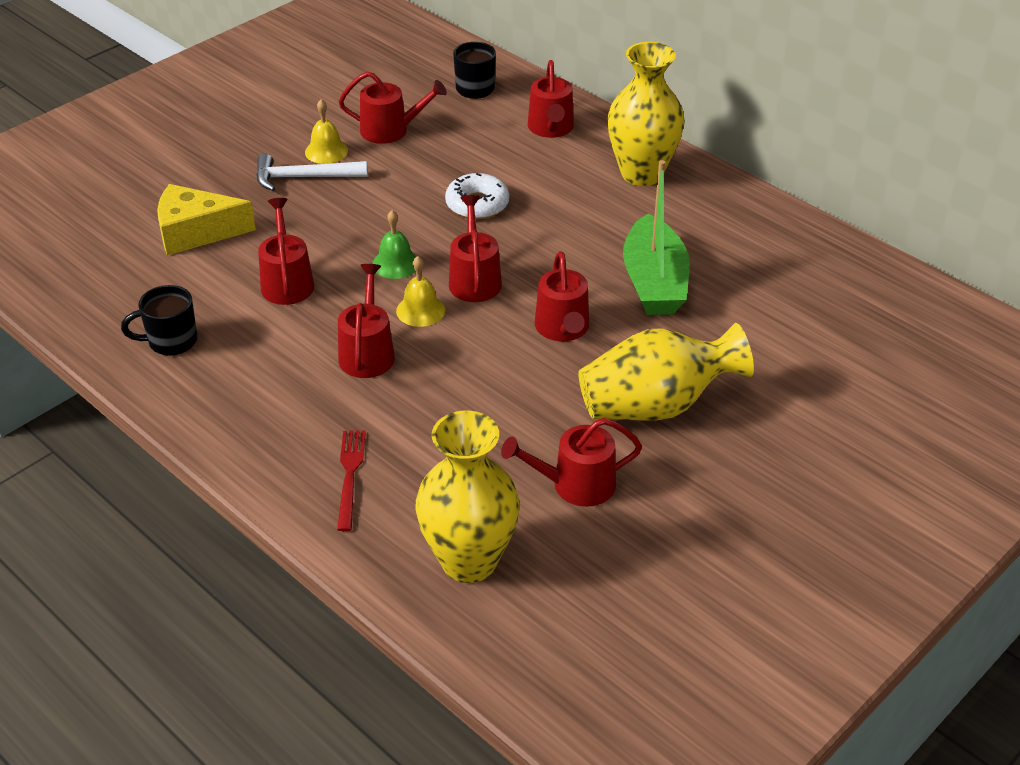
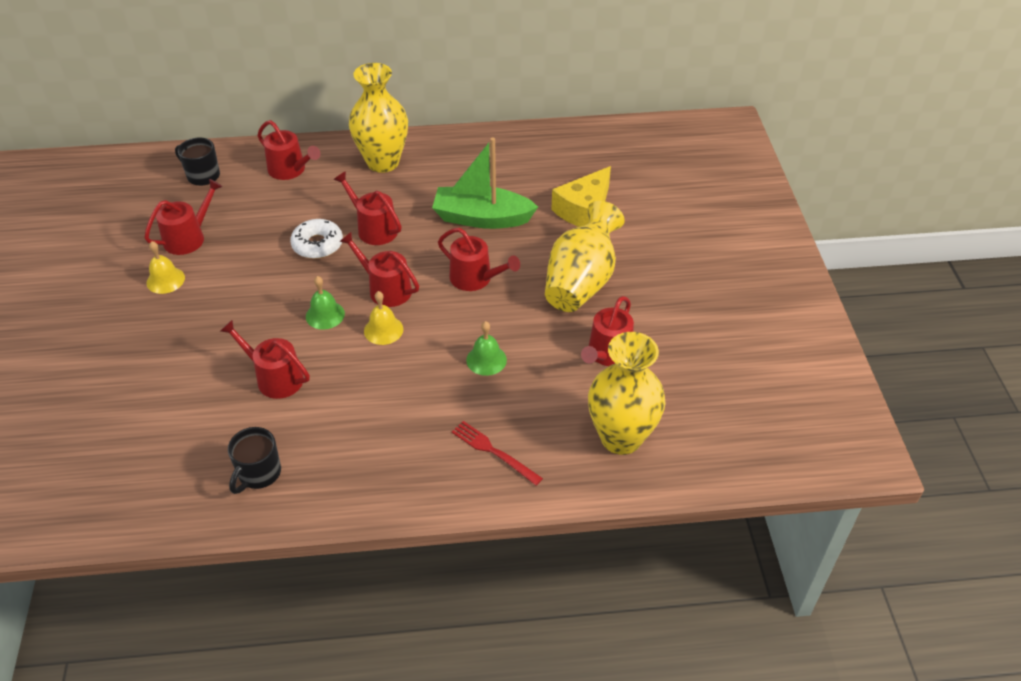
camera: 50 degrees left, 5 degrees up
(196, 232) = (158, 396): yellow cheese -> yellow cheese (584, 210)
(303, 177) = (177, 307): white hammer -> none
(367, 353) = (392, 378): red watering can -> red watering can (374, 228)
(462, 401) = (486, 360): none -> green bell
(654, 282) = (482, 218): green boat -> green boat turned 150 degrees clockwise

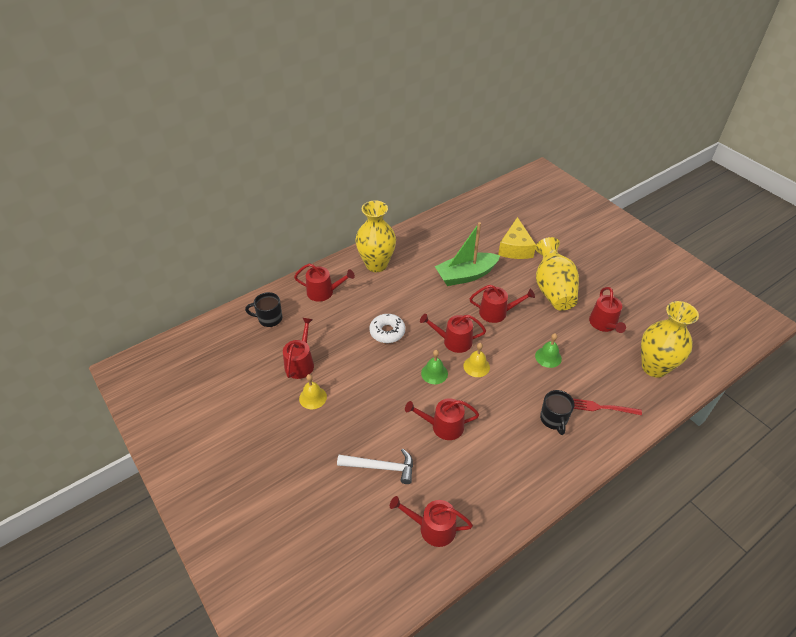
camera: 30 degrees left, 0 degrees up
(163, 387) = (381, 467): none -> white hammer
(259, 474) = (492, 490): black mug -> black mug (553, 419)
(374, 228) = (411, 307): red watering can -> red watering can (432, 528)

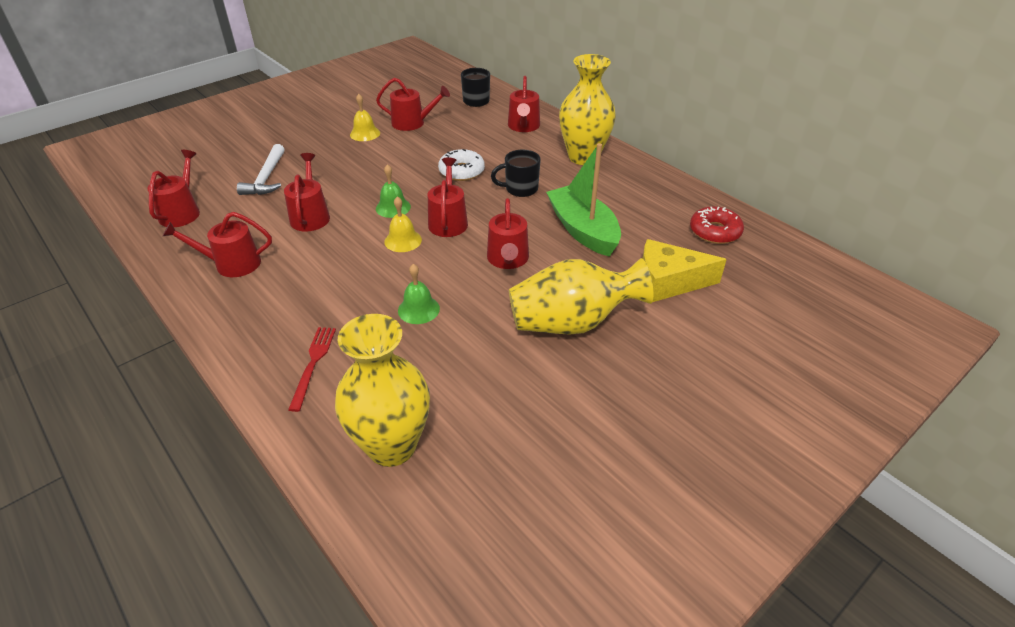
camera: 85 degrees right, 5 degrees down
(468, 222) = (715, 231): none -> red donut
(553, 419) = (301, 309): black mug -> black mug (520, 189)
(604, 324) = (496, 384): red watering can -> red watering can (232, 264)

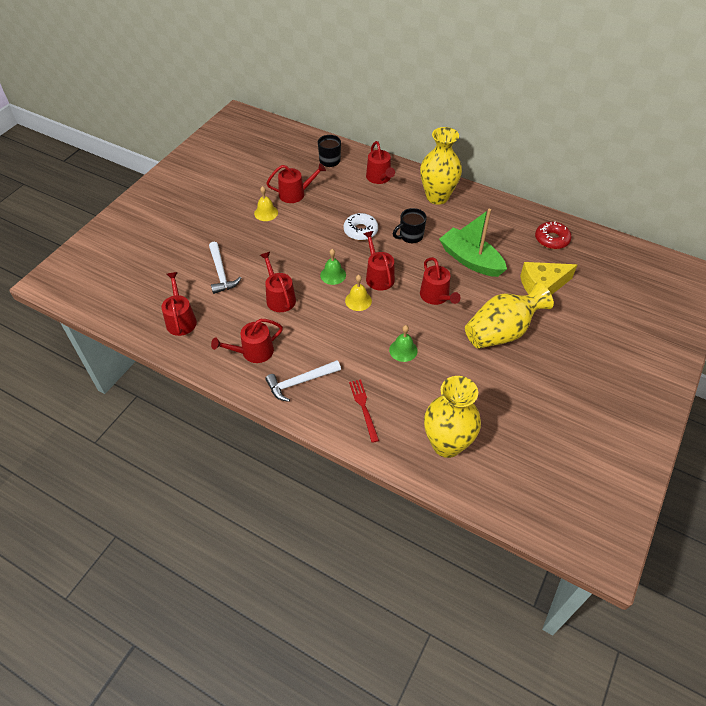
camera: 20 degrees left, 10 degrees up
(258, 311) = (300, 382): none -> white hammer

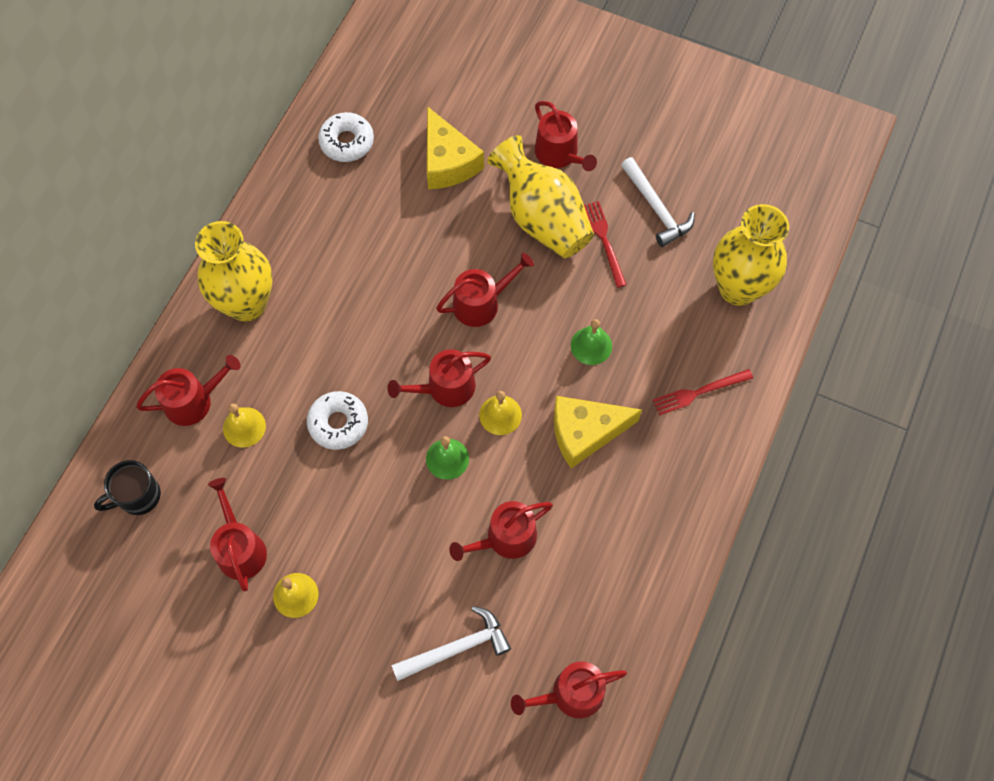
camera: 95 degrees left, 15 degrees up
(253, 352) = (622, 561): red watering can -> red watering can (559, 154)
(300, 382) = (669, 483): white hammer -> white hammer (656, 208)
(341, 341) = (585, 432): none -> yellow cheese
(362, 195) = (244, 427): none -> yellow bell
(410, 236) = (348, 343): black mug -> none
(470, 260) = (399, 255): green boat -> none
(485, 365) = (604, 240): none -> red fork
(551, 239) = (347, 142): red donut -> white donut

